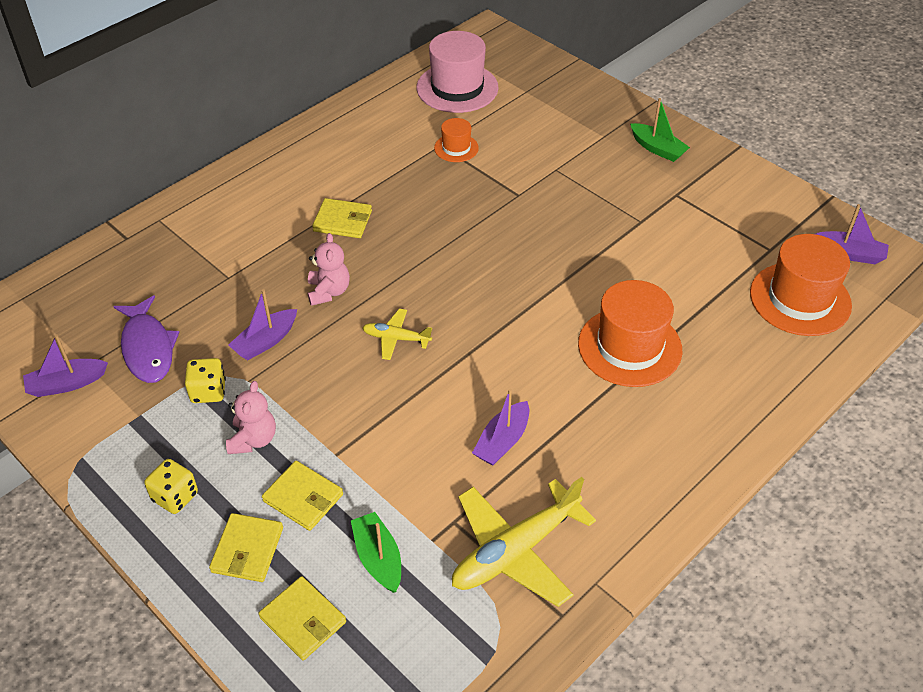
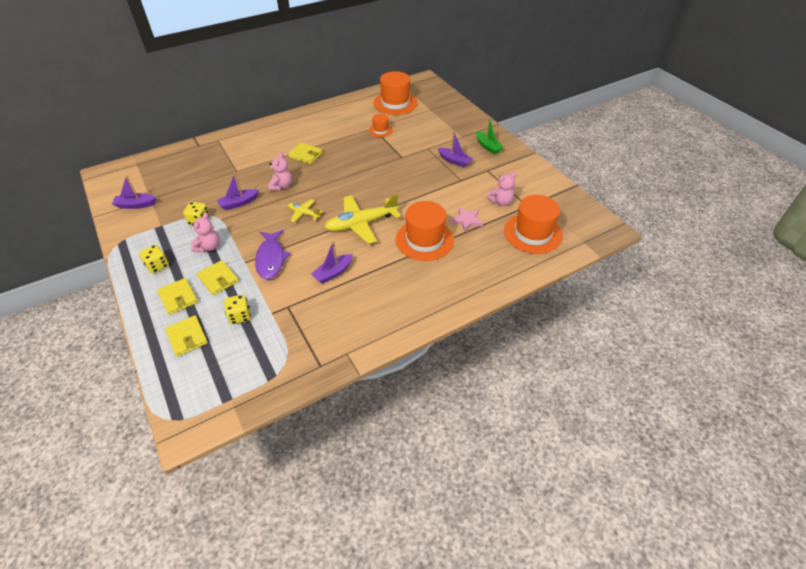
camera: 15 degrees right, 0 degrees up
(148, 348) = (182, 196): purple fish -> purple fish (271, 259)
(247, 550) = (178, 298): yellow wallet -> yellow wallet turned 60 degrees counterclockwise
(378, 558) = (240, 316): green boat -> yellow dice
(457, 88) = (395, 103): pink hat -> orange hat
(515, 551) = (312, 328): yellow plane -> yellow plane (361, 224)
(683, 296) = (466, 220): none -> pink star
(724, 251) = (501, 202): none -> pink teddy bear
(849, 254) = (572, 215): purple boat -> purple boat (454, 161)

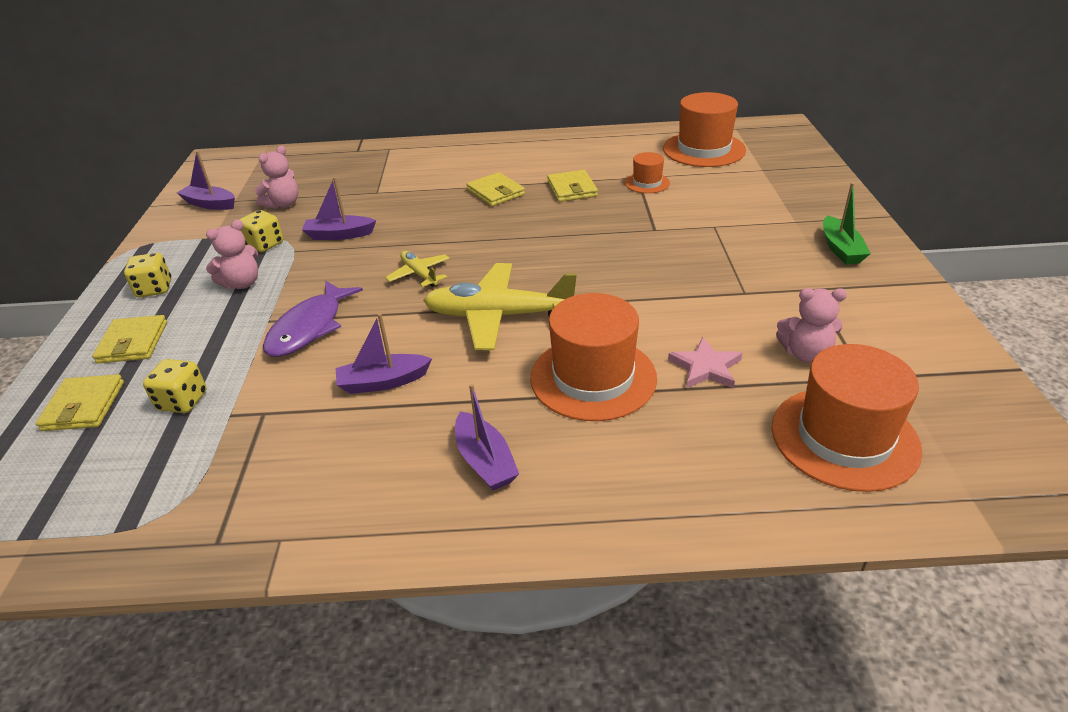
camera: 30 degrees right, 10 degrees down
(218, 279) = (209, 334): yellow wallet -> yellow wallet (572, 189)
(281, 186) = (421, 226): pink teddy bear -> pink teddy bear (283, 204)
(454, 161) = (753, 258): purple boat -> purple boat (485, 461)

